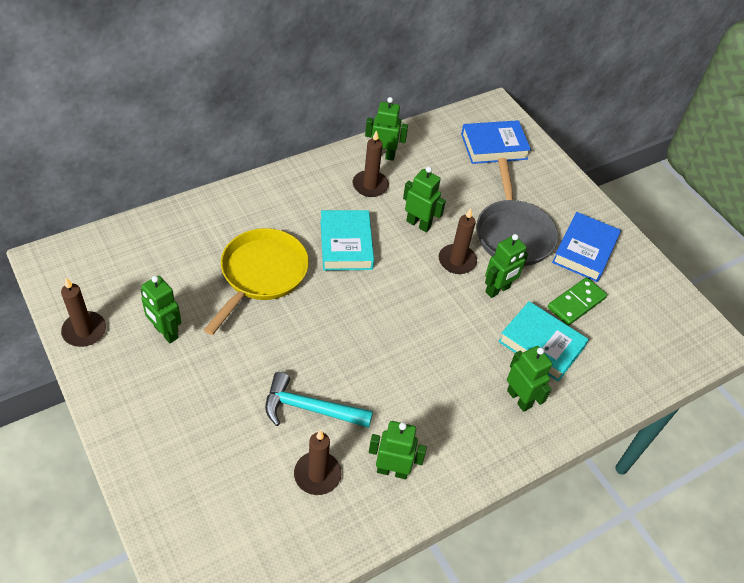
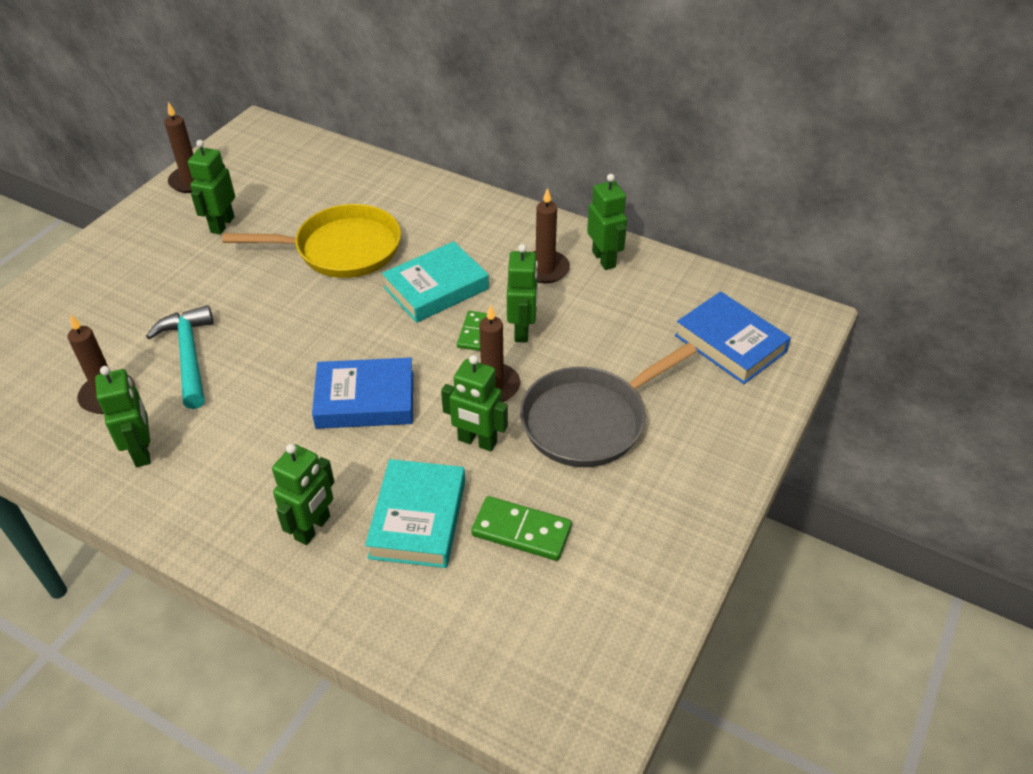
camera: 65 degrees right, 5 degrees down
(403, 246) = (474, 332): none -> green domino
(584, 251) = (628, 506): blue book -> blue book (365, 400)

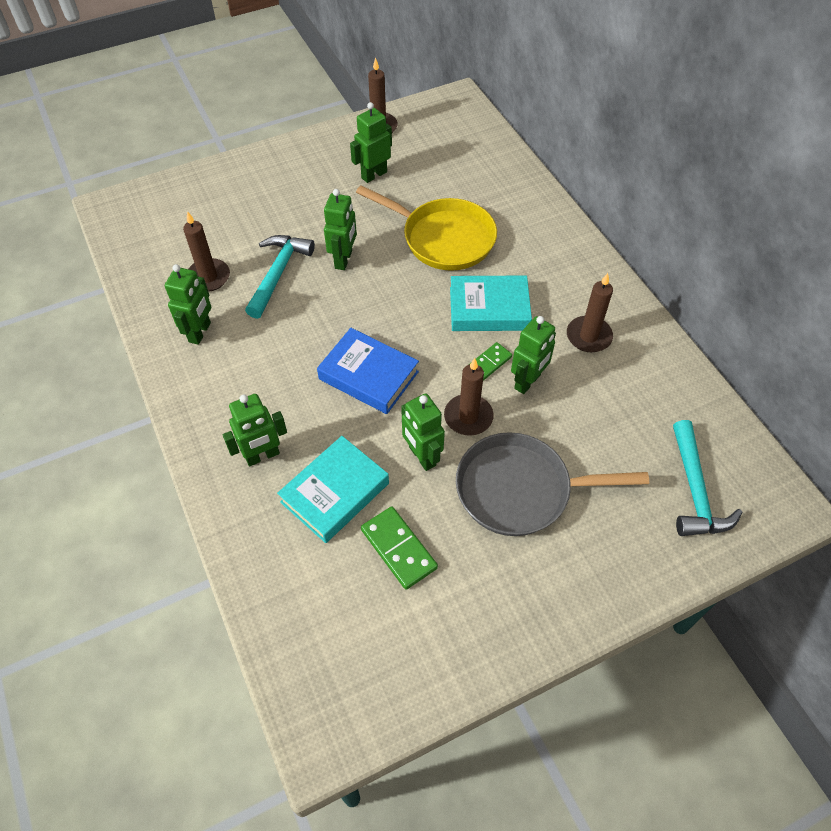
camera: 35 degrees right, 10 degrees up
(604, 259) = (646, 353): green robot -> green robot (344, 260)
(730, 343) = (695, 490): blue book -> turquoise hammer

